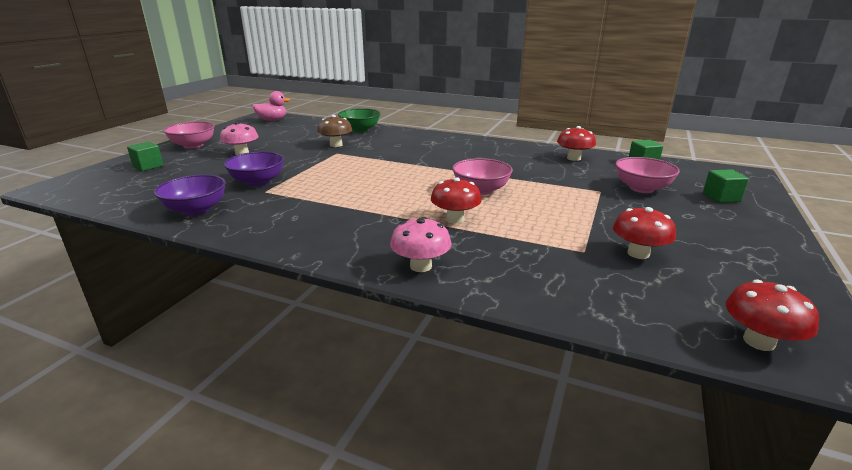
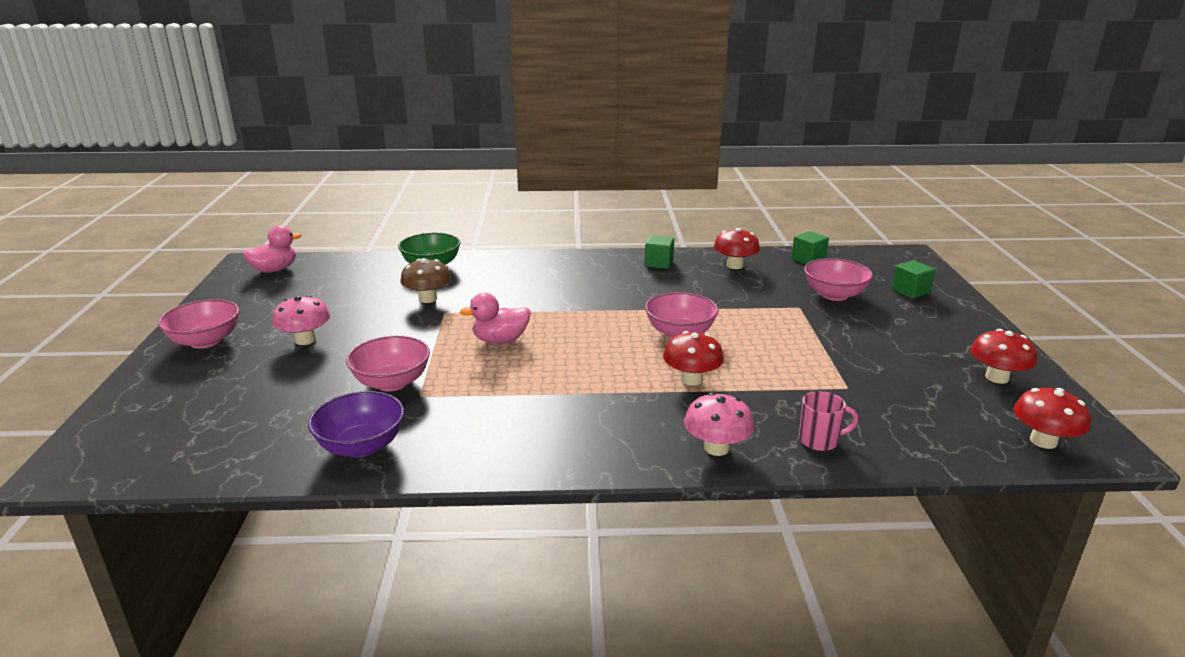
camera: 25 degrees left, 0 degrees up
(148, 166) = (182, 394): green cube -> green cube (659, 263)
(258, 182) = (392, 382): purple bowl -> pink bowl
(351, 172) = (500, 340): none -> pink duck
(515, 282) = (820, 440): none -> pink mug
(638, 253) = (894, 377): red mushroom -> red mushroom (997, 377)

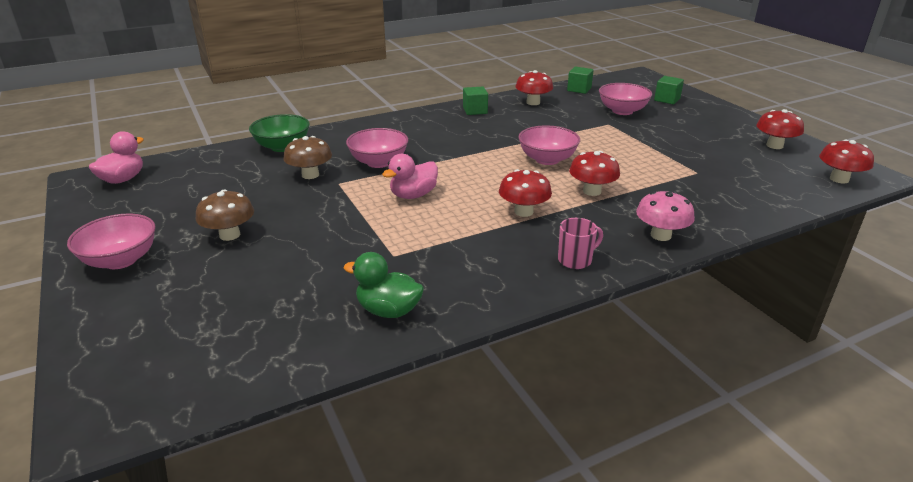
camera: 25 degrees left, 5 degrees up
(305, 340) = (229, 235): pink mushroom -> brown mushroom
(361, 446) = (388, 310): purple bowl -> green duck
(392, 382) = (356, 251): pink bowl -> pink bowl (378, 162)
(592, 384) = (523, 212): none -> red mushroom
(820, 440) = (718, 212): pink mug -> pink mug (575, 260)

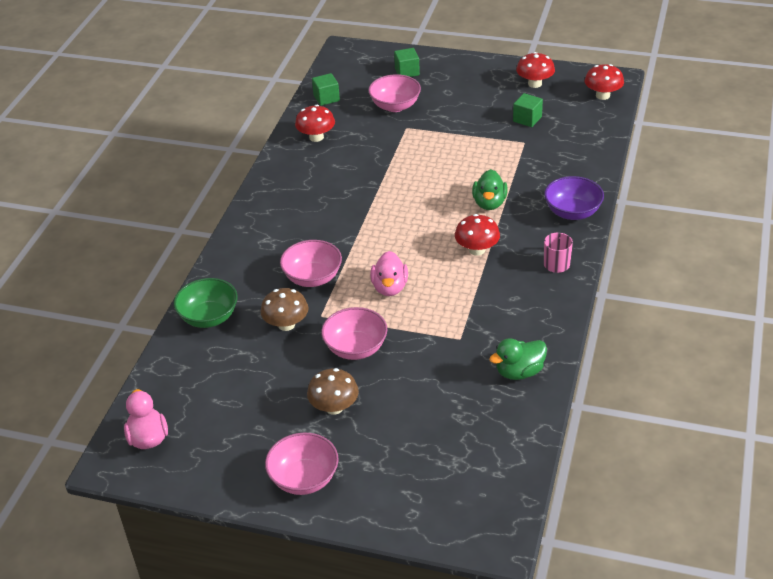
camera: 45 degrees left, 10 degrees up
(475, 110) = (287, 176): green cube -> green cube (527, 119)
(547, 159) = (420, 193): pink bowl -> pink bowl (355, 348)
(592, 191) = (489, 203): red mushroom -> green duck
(660, 235) = (572, 212): pink mushroom -> purple bowl

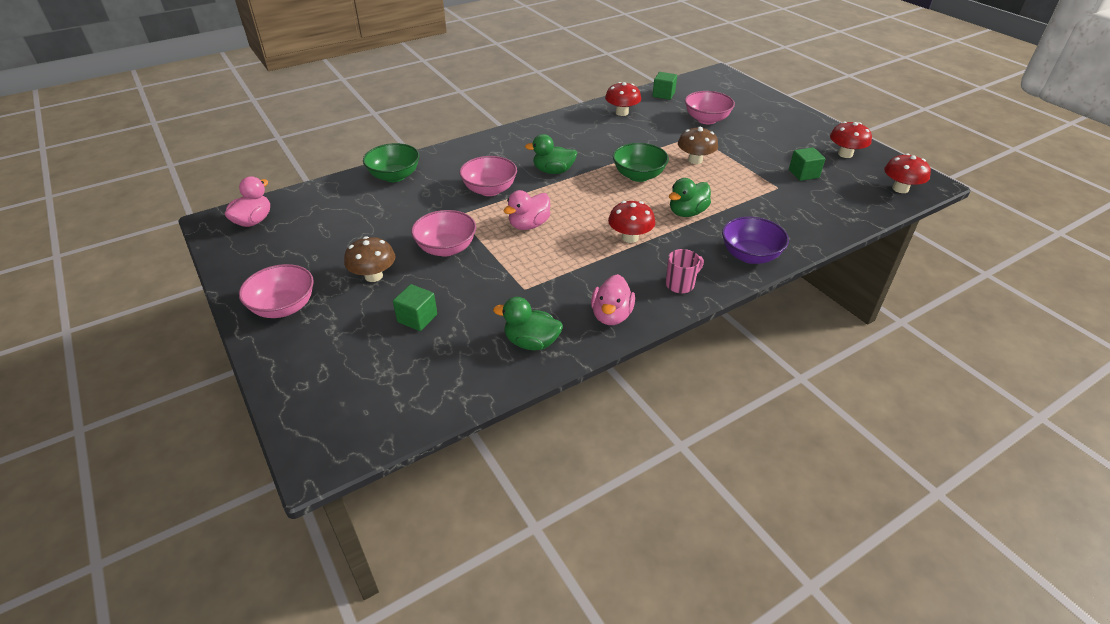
camera: 40 degrees right, 0 degrees up
(286, 324) = (429, 207): brown mushroom -> brown mushroom (695, 160)
(340, 228) = (553, 171): none -> green duck
(407, 72) = (747, 104): green cube -> green cube (417, 318)
(412, 192) = (638, 176): none -> green bowl
(543, 317) = (611, 315): none -> pink duck

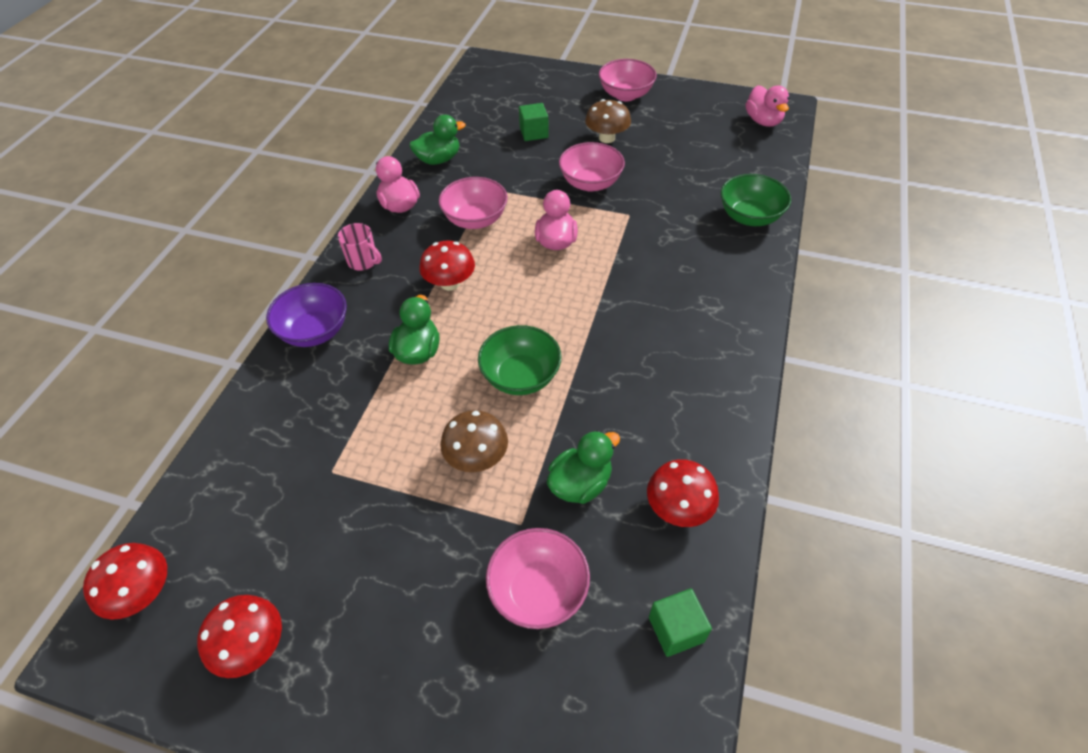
camera: 140 degrees right, 10 degrees up
(489, 190) = (644, 256): pink bowl -> pink bowl (475, 219)
(553, 171) = (619, 321): green duck -> green duck (580, 484)
(680, 284) = (363, 261): pink mug -> pink mug turned 75 degrees counterclockwise
(803, 174) = (306, 531): green cube -> none

